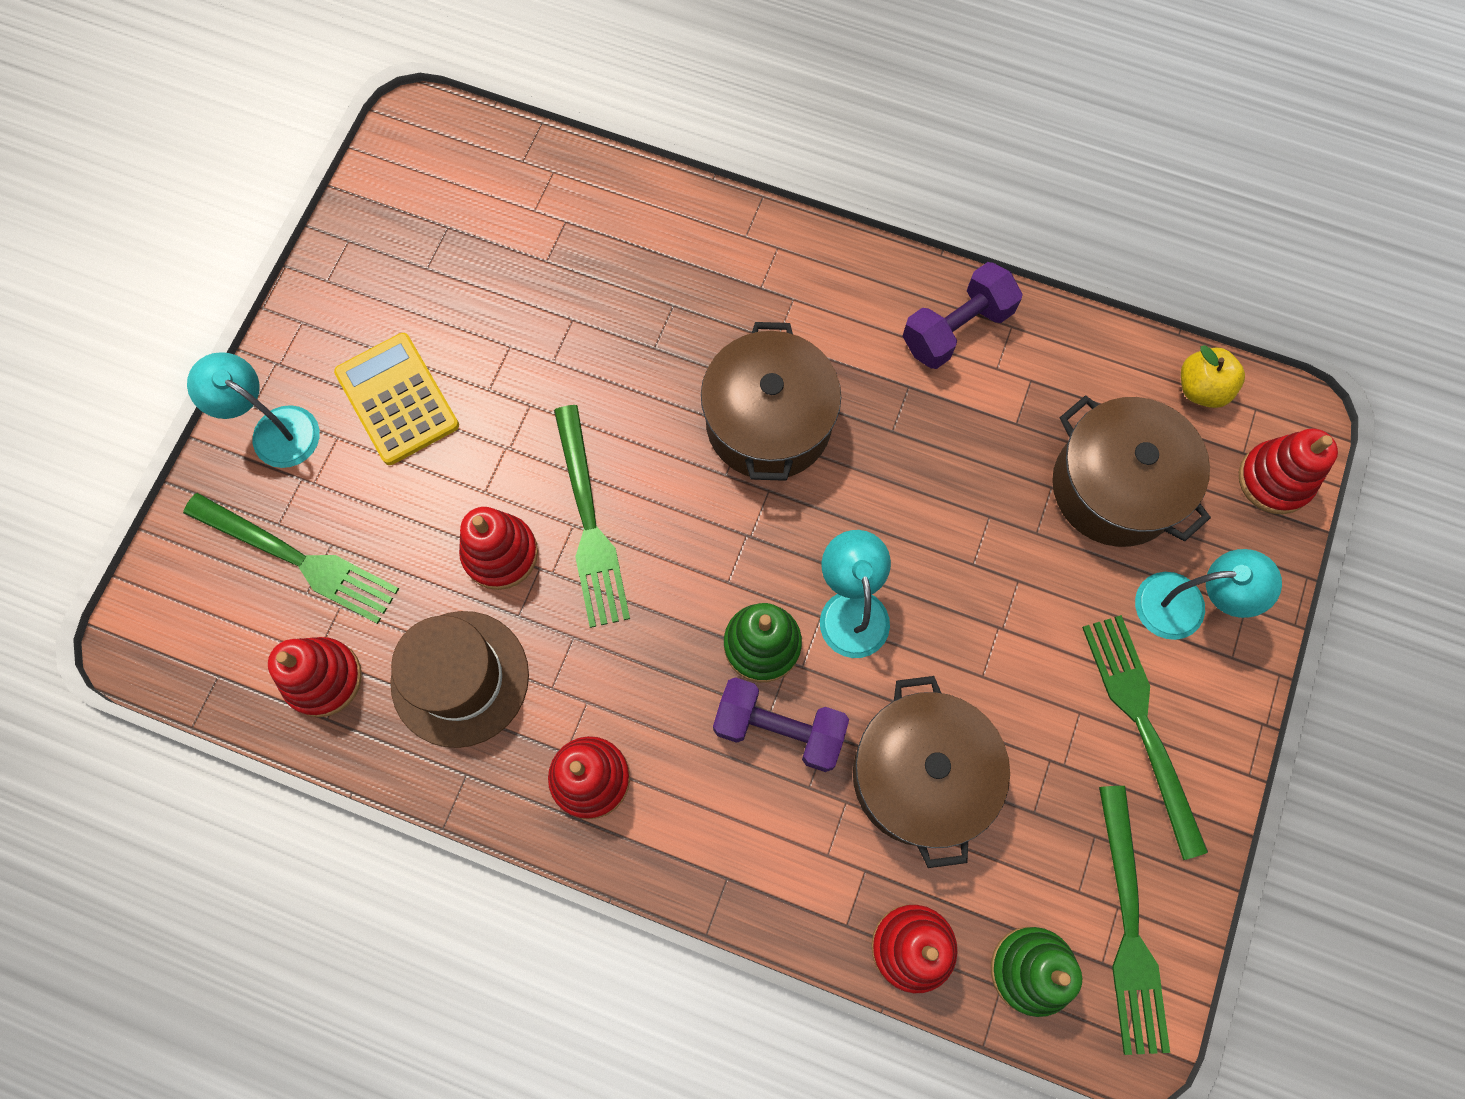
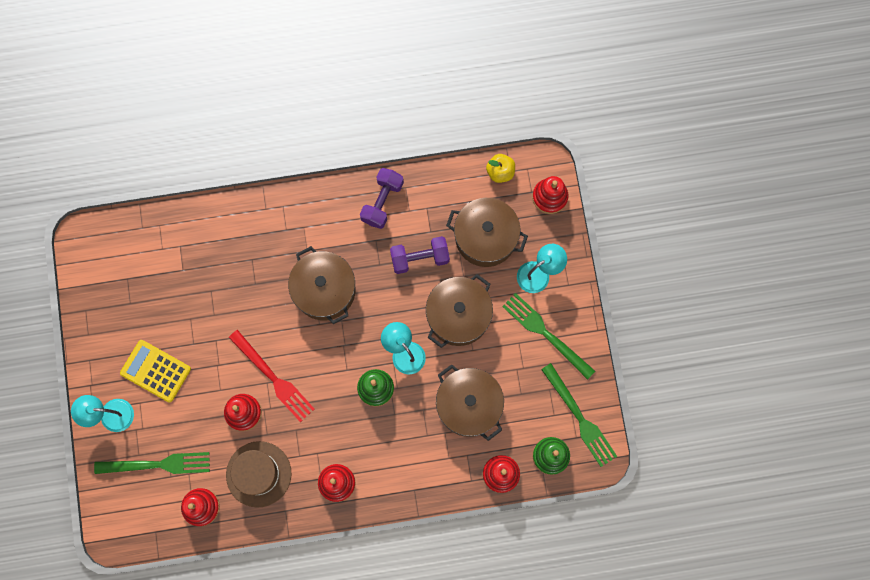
camera: 30 degrees left, 5 degrees up
(589, 524) = (273, 378): green fork -> red fork
(779, 729) = (402, 419): purple dumbbell -> purple dumbbell (420, 258)
(989, 598) = (458, 315): none -> brown pot

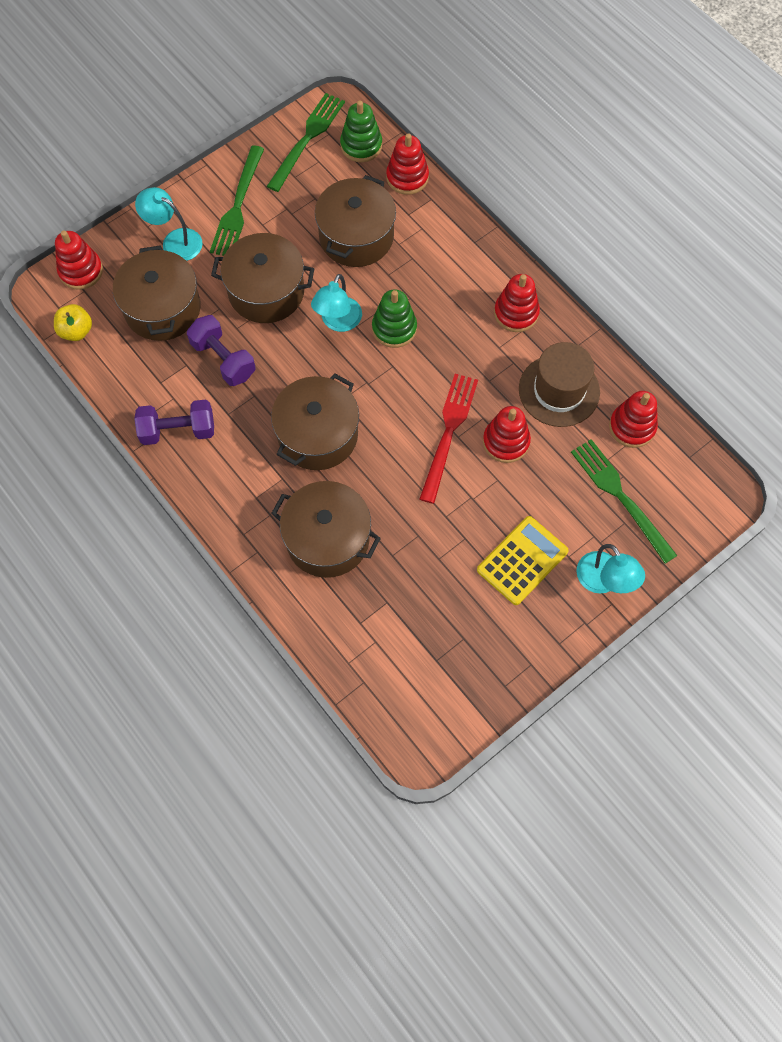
camera: 120 degrees left, 10 degrees down
(155, 371) = (522, 560): yellow calculator -> yellow calculator turned 135 degrees counterclockwise
(247, 256) = (327, 539): none -> brown pot

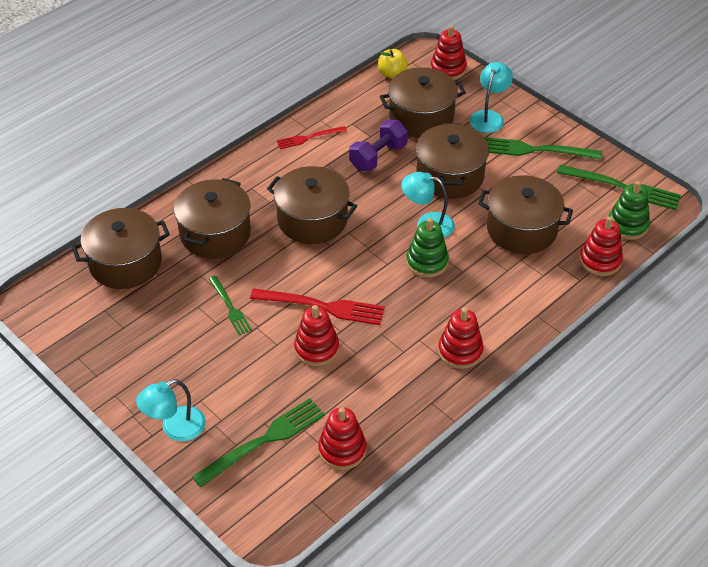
camera: 85 degrees right, 20 degrees down
(178, 430) = (309, 138): purple dumbbell -> red fork
(364, 639) = (125, 263): none -> brown pot
(443, 525) = (230, 307): none -> green fork
(522, 560) = (196, 365): yellow calculator -> none
(559, 390) = (377, 388): brown hat -> none

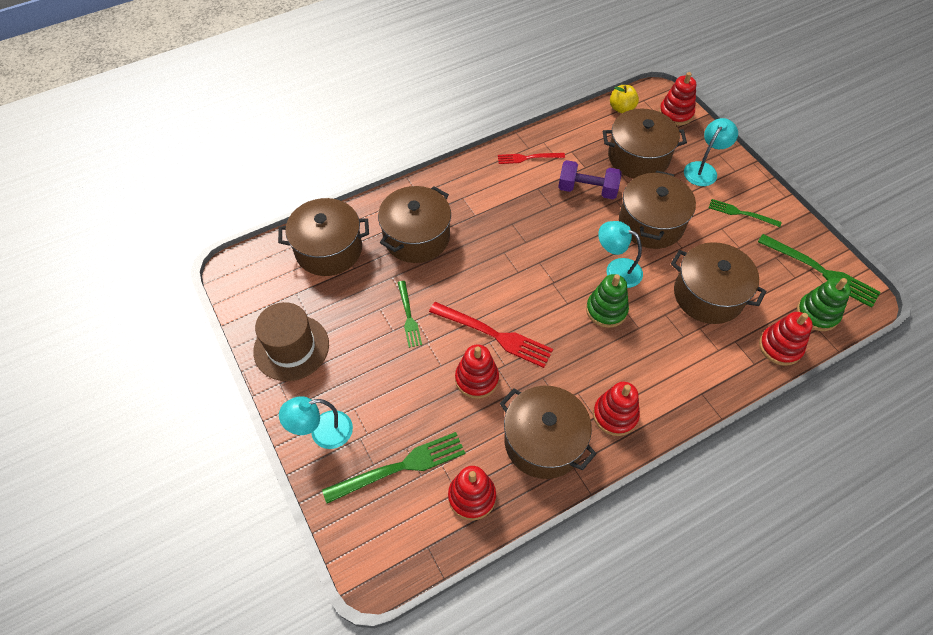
camera: 15 degrees right, 10 degrees up
(116, 360) = (291, 347): none -> brown hat
(312, 220) = (509, 242): brown pot -> brown pot (543, 441)
(378, 156) = (587, 190): purple dumbbell -> purple dumbbell turned 45 degrees clockwise
(535, 150) = (741, 213): green fork -> green fork, size x0.60

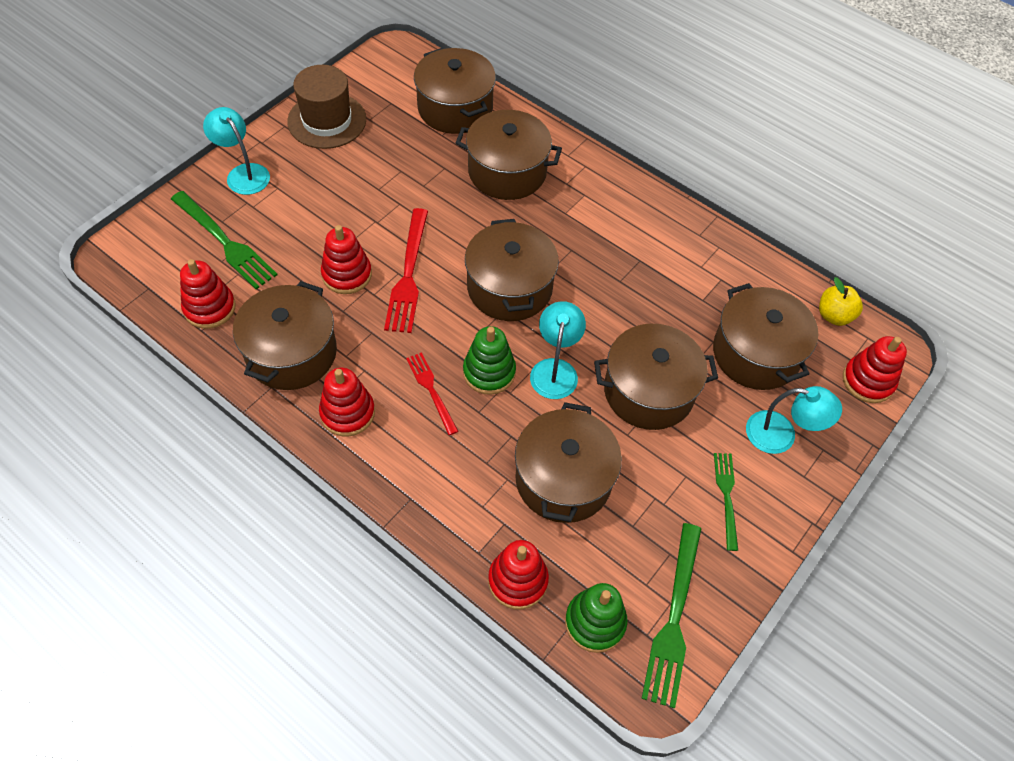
camera: 65 degrees right, 0 degrees up
(408, 316) = (401, 196): green fork -> none
(528, 158) = (682, 238): red fork -> red fork (431, 390)
(533, 272) = (509, 288): none -> brown pot
(587, 190) = (666, 310): purple dumbbell -> none

